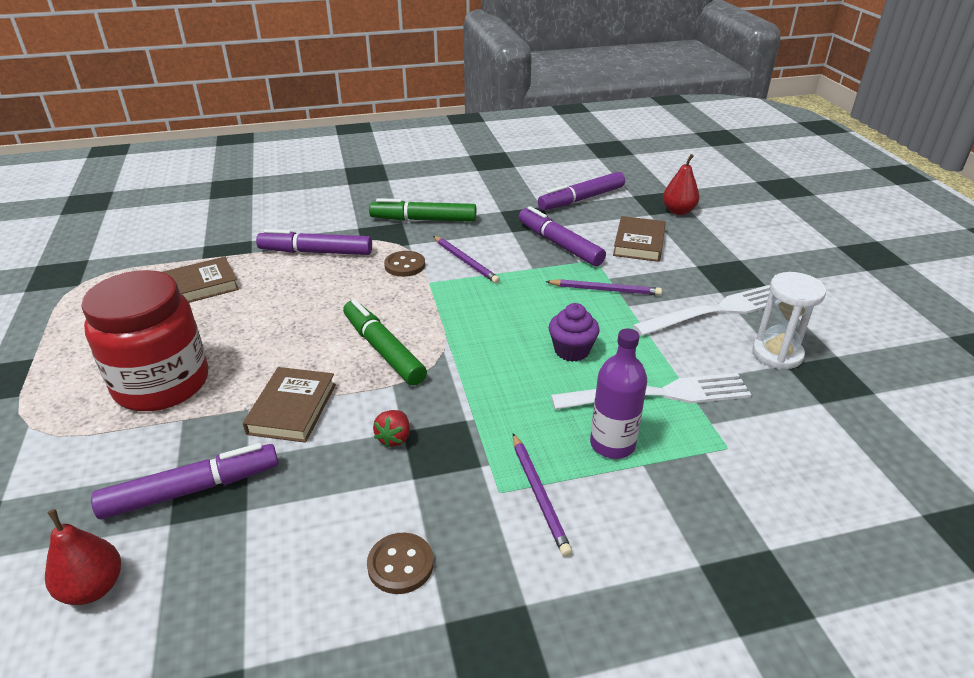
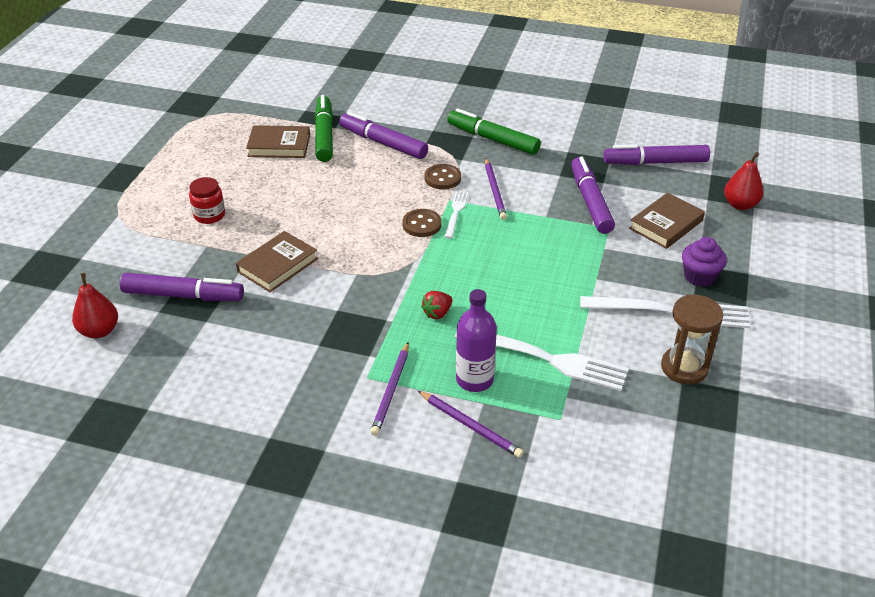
camera: 30 degrees right, 5 degrees up
(162, 384) = (209, 215): red jar -> red jar, size x0.45
(383, 350) = (370, 244): green marker -> green marker (324, 135)
(394, 438) = (328, 312): red strawberry -> red strawberry (437, 313)
(400, 565) = (270, 394): brown button -> brown button (422, 224)
(445, 291) = (456, 212): none -> white fork
(571, 351) = (511, 298): purple cupcake -> purple cupcake (699, 277)
(605, 290) = (590, 257): purple pencil -> purple pencil (470, 426)
(777, 354) = (684, 368): white hourglass -> brown hourglass

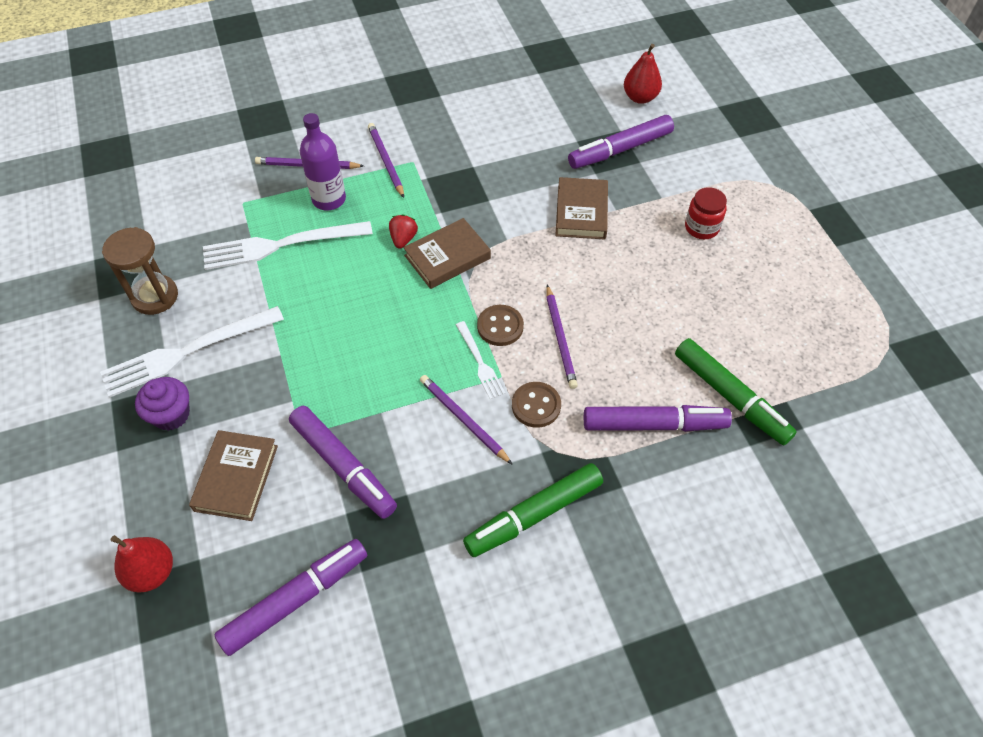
camera: 145 degrees right, 15 degrees up
(279, 146) = (755, 350): brown book -> brown book (447, 257)
(389, 201) = (560, 338): none -> purple pencil
(493, 139) = (534, 515): green marker -> green marker turned 150 degrees clockwise

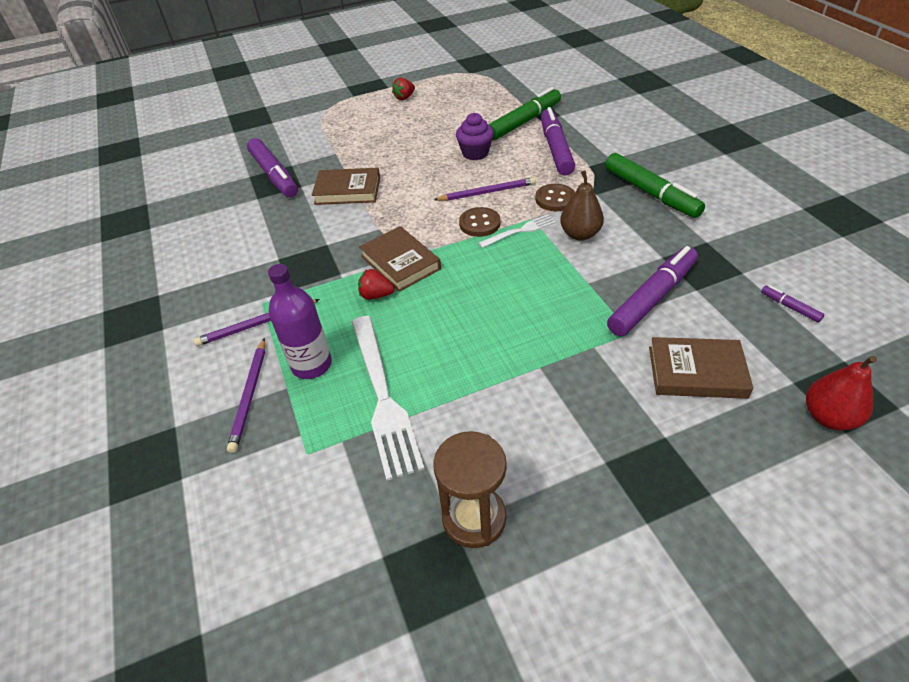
camera: 90 degrees left, 10 degrees down
(171, 415) = (645, 449): purple cupcake -> purple cupcake (475, 153)
(187, 352) = (555, 456): white fork -> none
(295, 599) = (790, 307): purple marker -> purple marker, size x0.43
(463, 419) = (580, 234): purple pencil -> brown pear
(640, 97) = (209, 168): red pear -> none
(701, 227) = (369, 135): red jar -> none
(804, 263) = (404, 98): none -> red strawberry

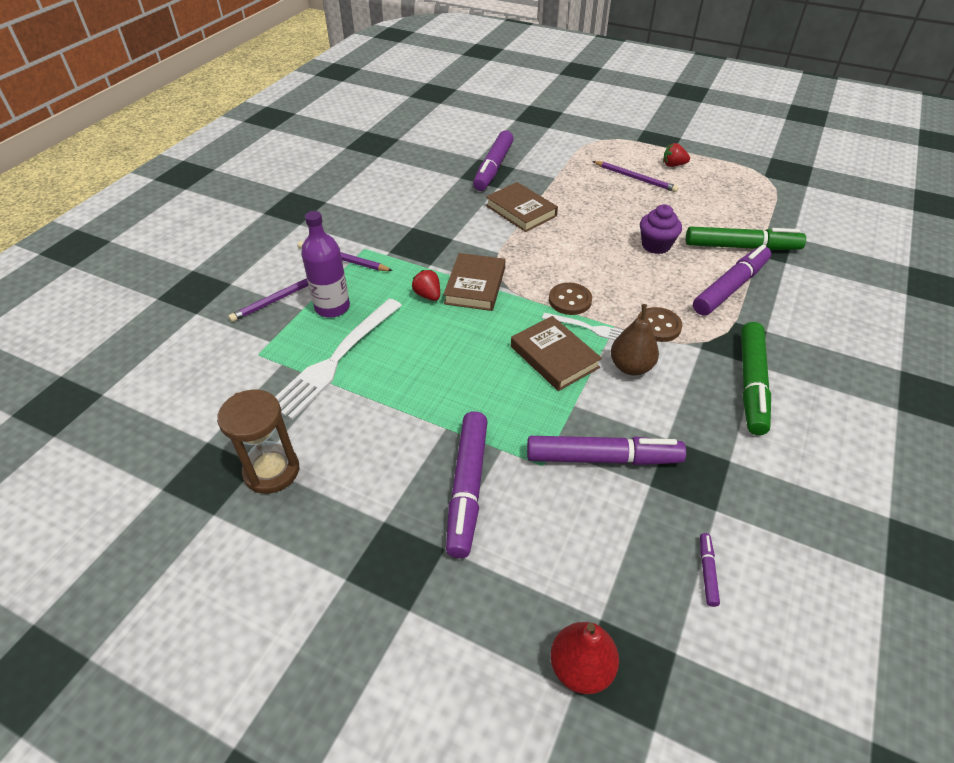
camera: 45 degrees right, 0 degrees up
(487, 192) = (614, 282): purple pencil -> purple pencil (635, 178)
(615, 388) = (467, 487): none -> purple marker
(696, 372) = (540, 535): brown book -> brown book (554, 357)

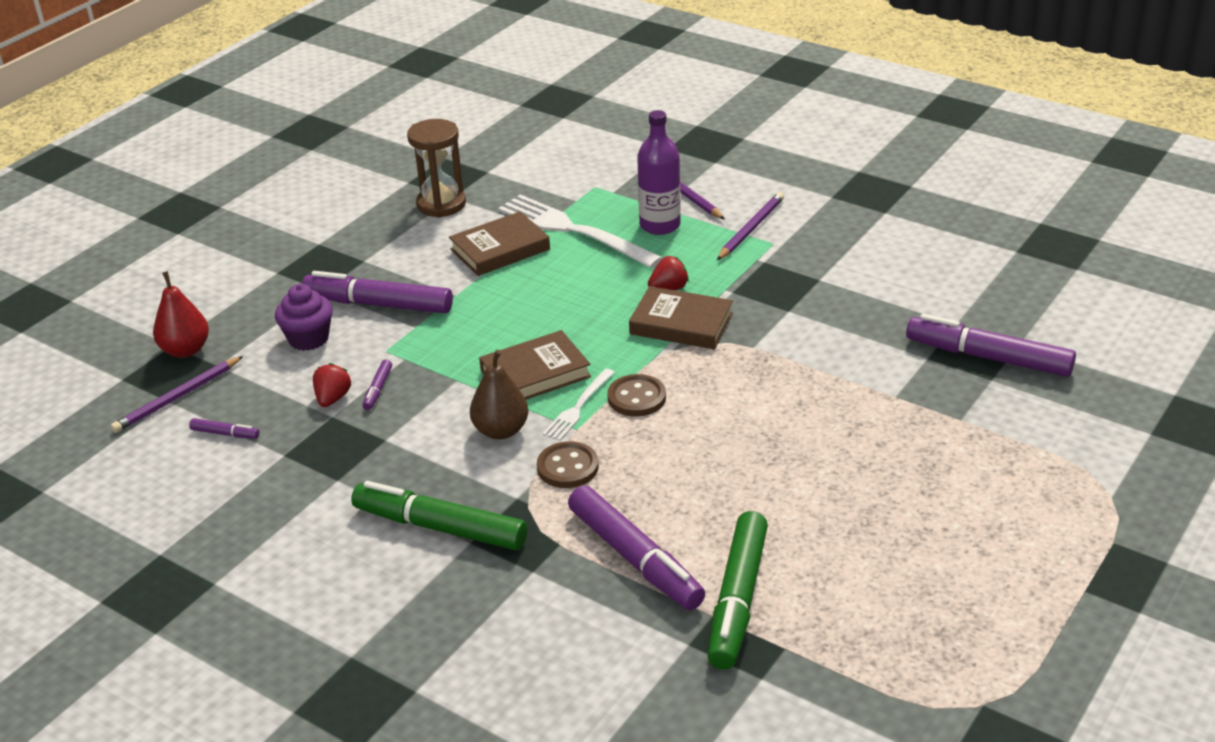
camera: 100 degrees right, 10 degrees down
(521, 211) = (857, 375): brown book -> brown book (500, 249)
(602, 458) = (378, 389): purple marker -> purple marker, size x0.43
(635, 178) = (963, 514): purple pencil -> purple pencil (177, 397)
(656, 245) = (752, 500): purple cupcake -> purple cupcake (308, 339)
(673, 165) = (1017, 575): red strawberry -> red strawberry (333, 398)

